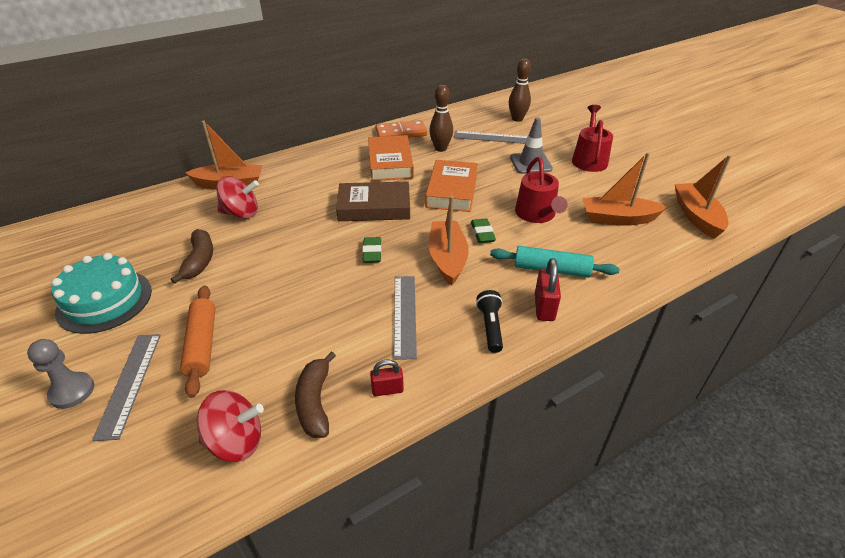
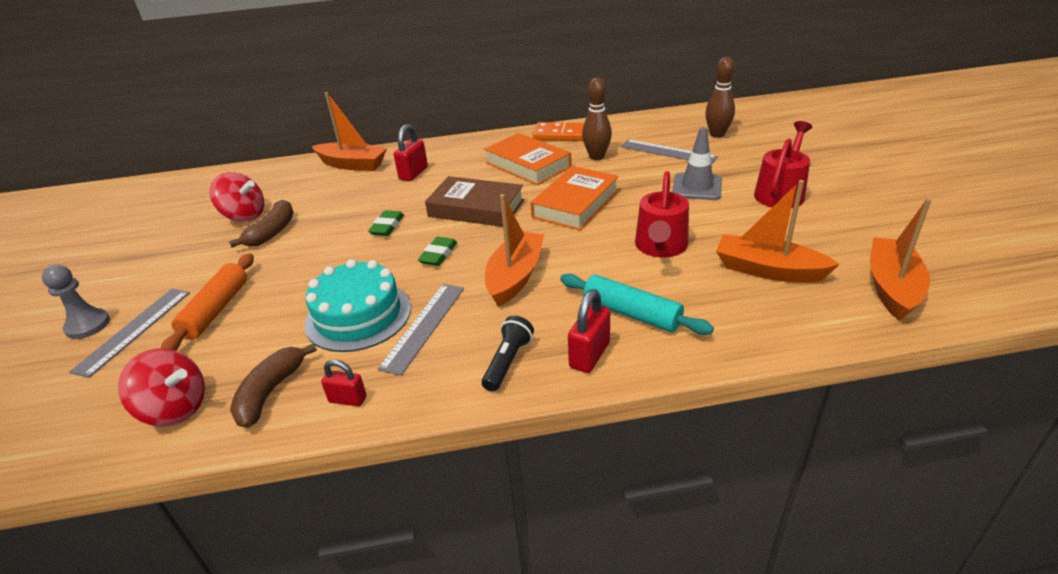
camera: 25 degrees right, 5 degrees down
(104, 301) = (170, 252): turquoise cake -> turquoise cake (358, 316)
(241, 213) = (342, 194): red spinning top -> red spinning top (244, 216)
(295, 184) = (413, 173): none -> red padlock
(390, 163) = (528, 165): orange book -> orange book turned 60 degrees counterclockwise
(482, 233) = (576, 257): green eraser -> green eraser (387, 226)

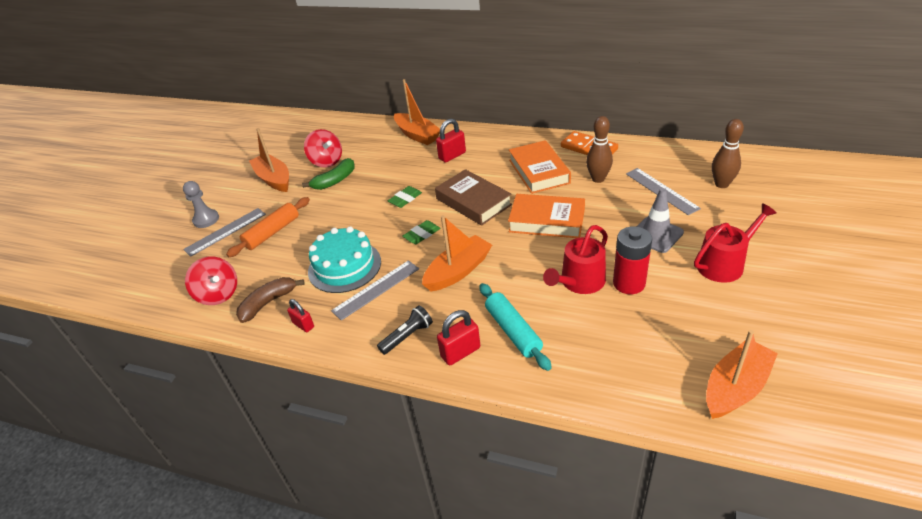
camera: 30 degrees right, 5 degrees up
(272, 232) = (335, 180): brown banana -> green banana
(576, 204) = (547, 221): orange book -> orange book turned 45 degrees clockwise
(710, 233) = (629, 283): none -> red battery
(768, 270) = (645, 333): orange boat -> orange boat (274, 179)

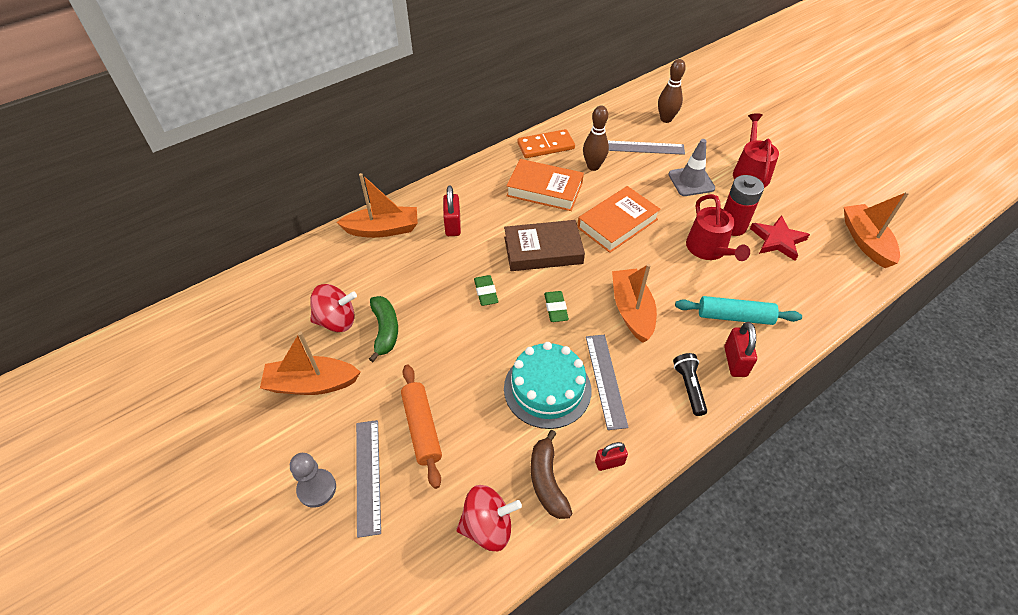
camera: 60 degrees left, 10 degrees up
(648, 320) = (777, 240): none -> red star

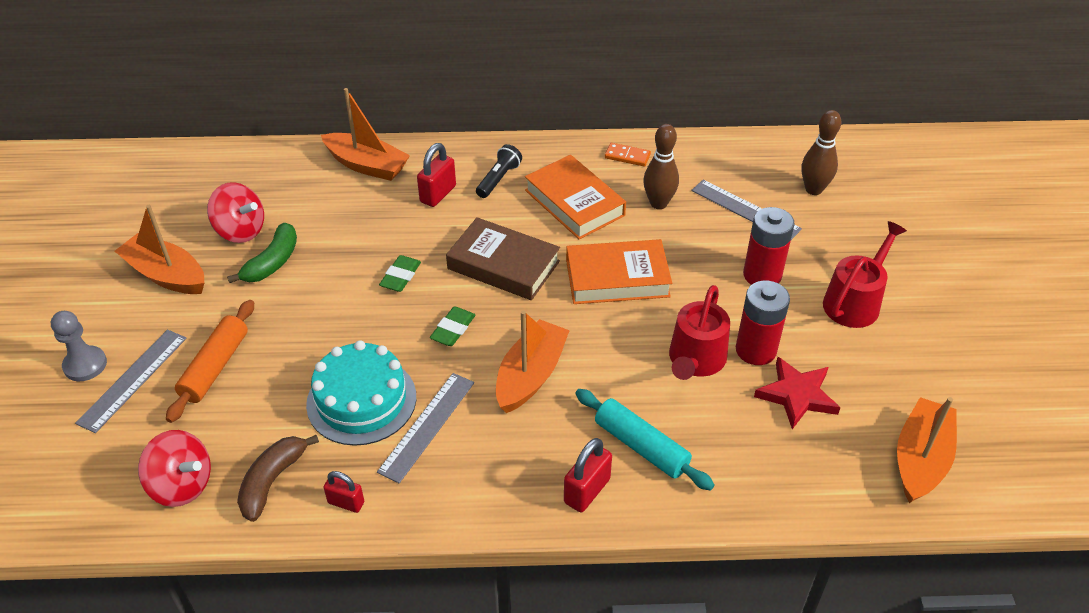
camera: 35 degrees right, 5 degrees down
(545, 146) = (627, 156): orange domino -> orange domino, size x0.59
(689, 387) = (505, 485): black flashlight -> black flashlight (499, 179)
(691, 181) = (762, 275): grey traffic cone -> red battery

